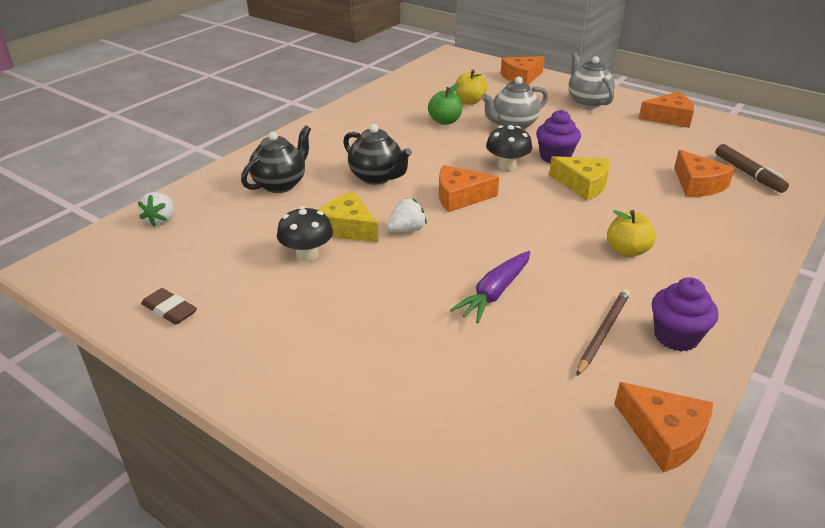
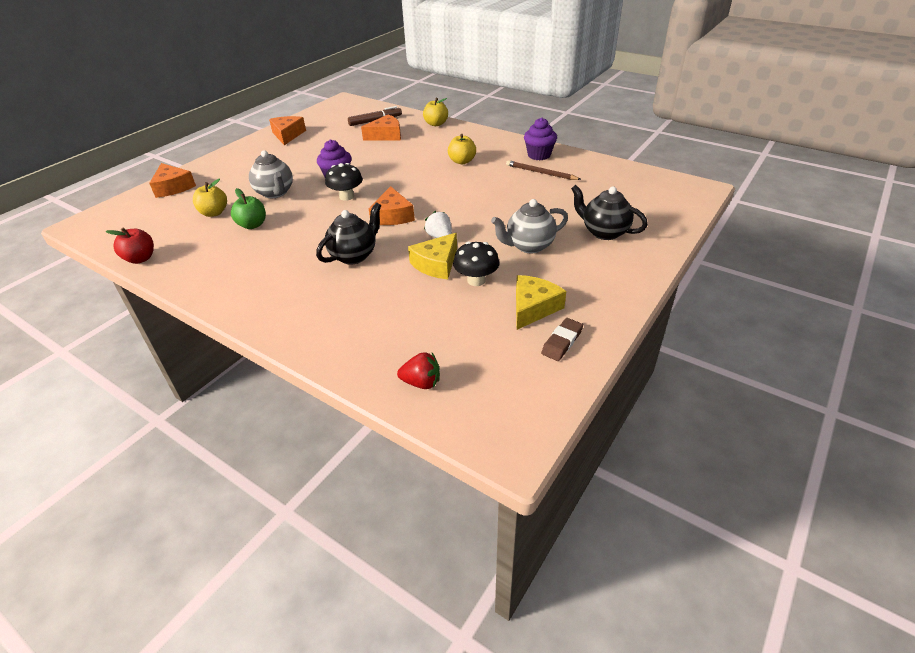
camera: 90 degrees left, 5 degrees up
(161, 220) = (421, 382): white strawberry -> red strawberry
(280, 184) = (357, 310): black teapot -> black teapot (604, 232)
(393, 84) = (140, 259): none -> red apple
(494, 293) = (511, 203): purple carrot -> none
(583, 185) = (381, 170): yellow cheese -> yellow cheese (533, 308)
(587, 102) = (244, 161): grey teapot -> grey teapot (529, 246)
(664, 435) = (609, 164): orange cheese -> none
(766, 227) = (436, 124): none -> yellow apple

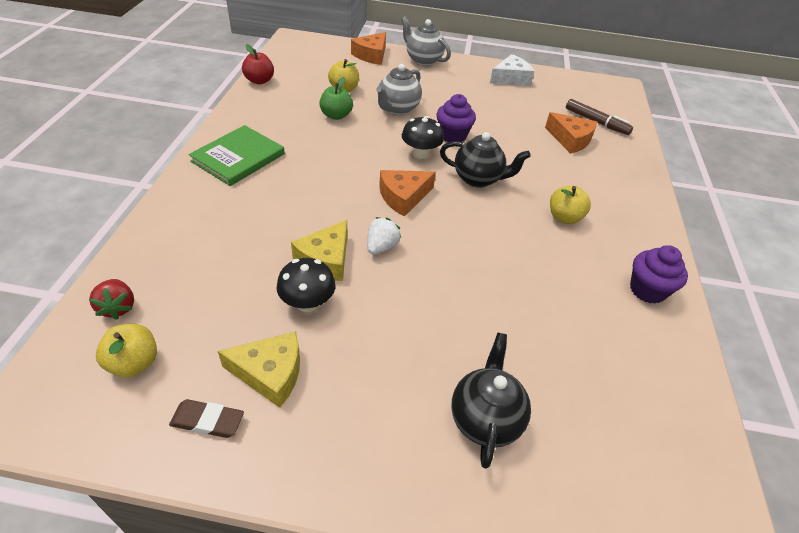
camera: 60 degrees right, 5 degrees up
(264, 290) = (238, 157): none -> green book
(288, 135) = (511, 78): orange cheese -> white cheese
(354, 255) = (315, 193): black teapot -> black teapot (478, 179)
(436, 124) = (637, 169): yellow apple -> yellow apple (134, 363)
(436, 264) = (326, 259): yellow cheese -> yellow cheese turned 75 degrees counterclockwise
(529, 246) = (403, 336): grey teapot -> grey teapot (423, 60)
(540, 173) = (598, 304): brown pencil -> none

